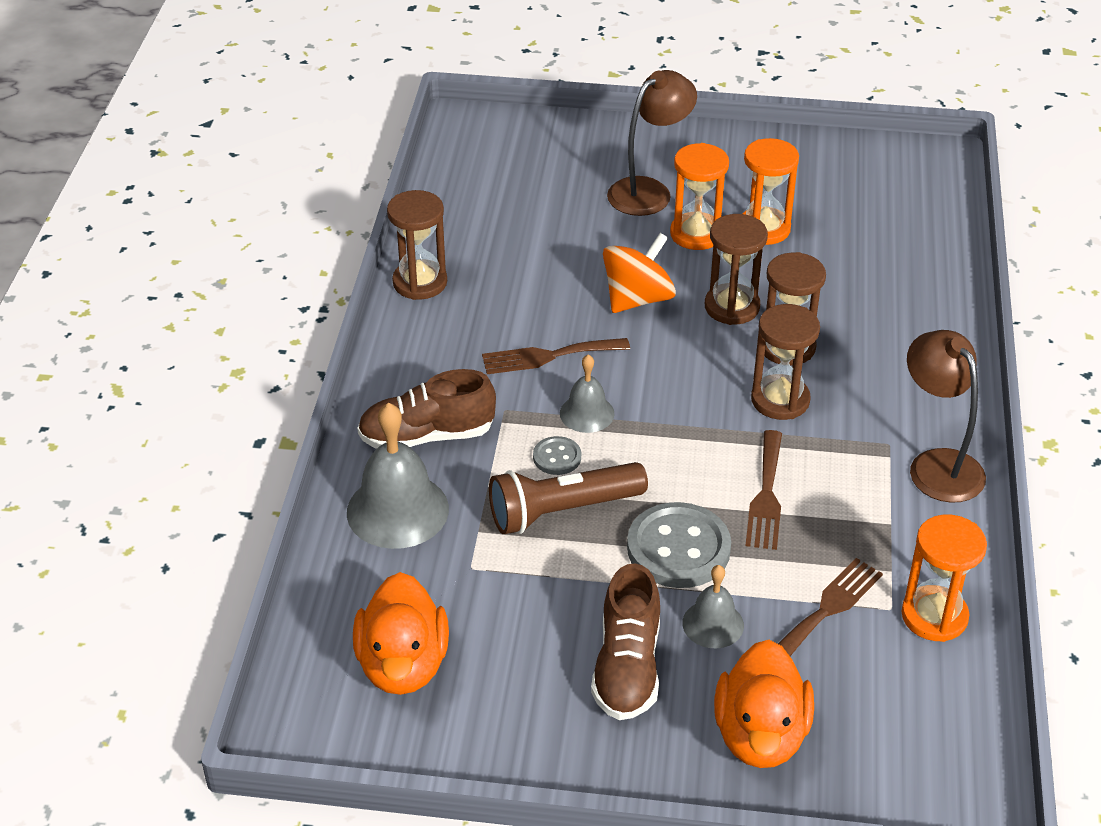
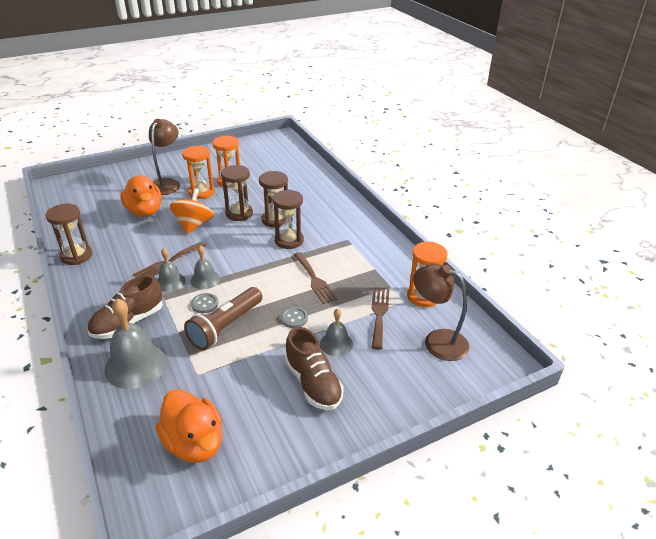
camera: 35 degrees left, 5 degrees down
(530, 394) = (170, 282): none -> grey bell
(678, 548) = (294, 318): grey button -> grey button, size x0.49
(760, 735) = (398, 382): orange duck -> orange duck (145, 211)
(937, 465) = (372, 239): brown lamp -> brown lamp (437, 341)

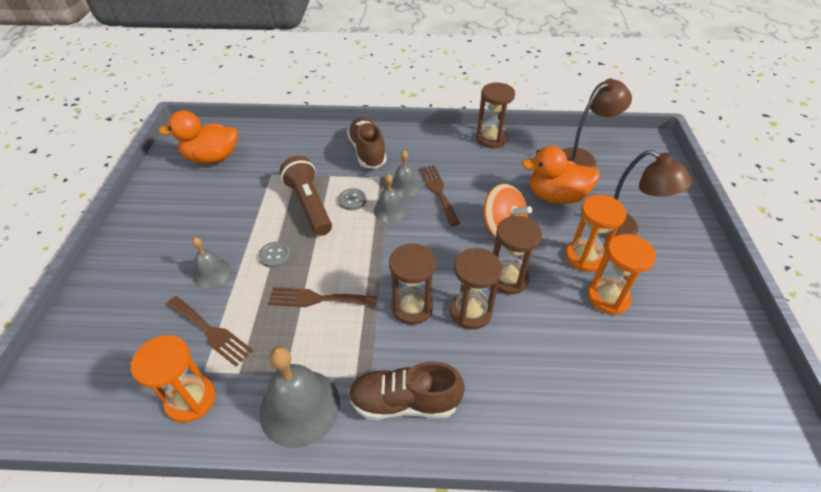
camera: 120 degrees right, 10 degrees up
(136, 365) = (313, 147): grey bell -> grey bell (300, 407)
(313, 383) = (189, 236): brown shoe -> brown shoe (404, 402)
(437, 341) = (122, 364): brown lamp -> brown lamp (582, 158)

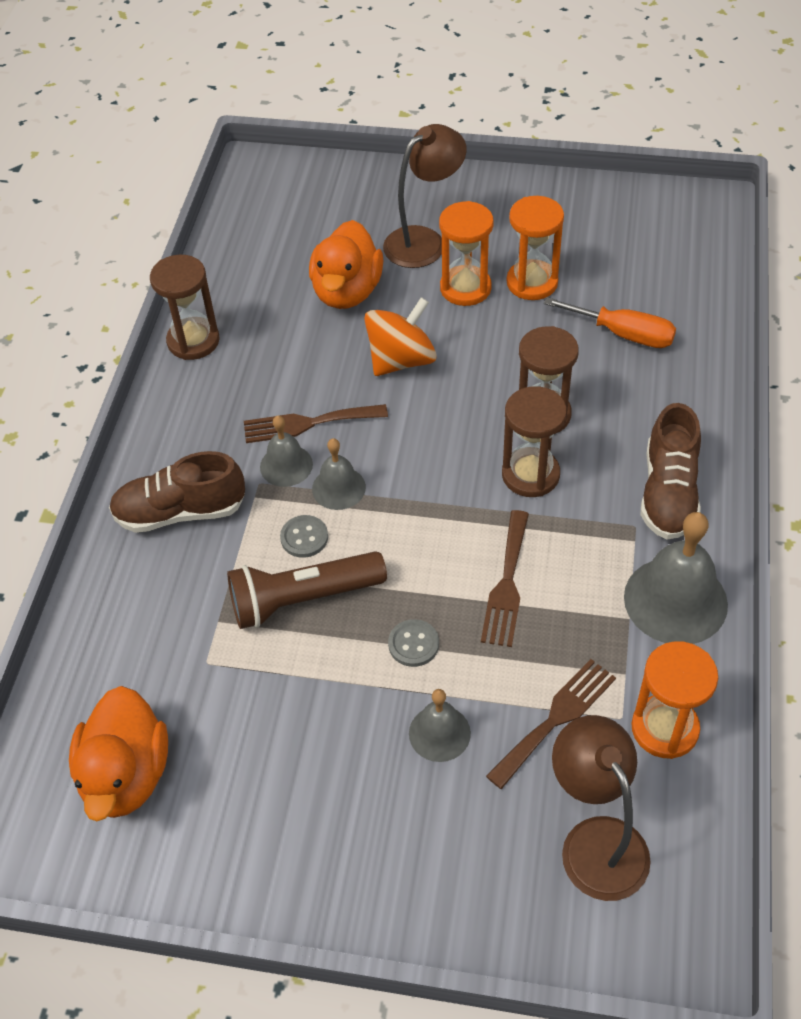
camera: 80 degrees left, 5 degrees up
(508, 278) = (492, 369): brown hourglass -> none
(573, 365) = (623, 334): none -> orange screwdriver
(582, 158) = (270, 246): brown lamp -> brown lamp (596, 840)

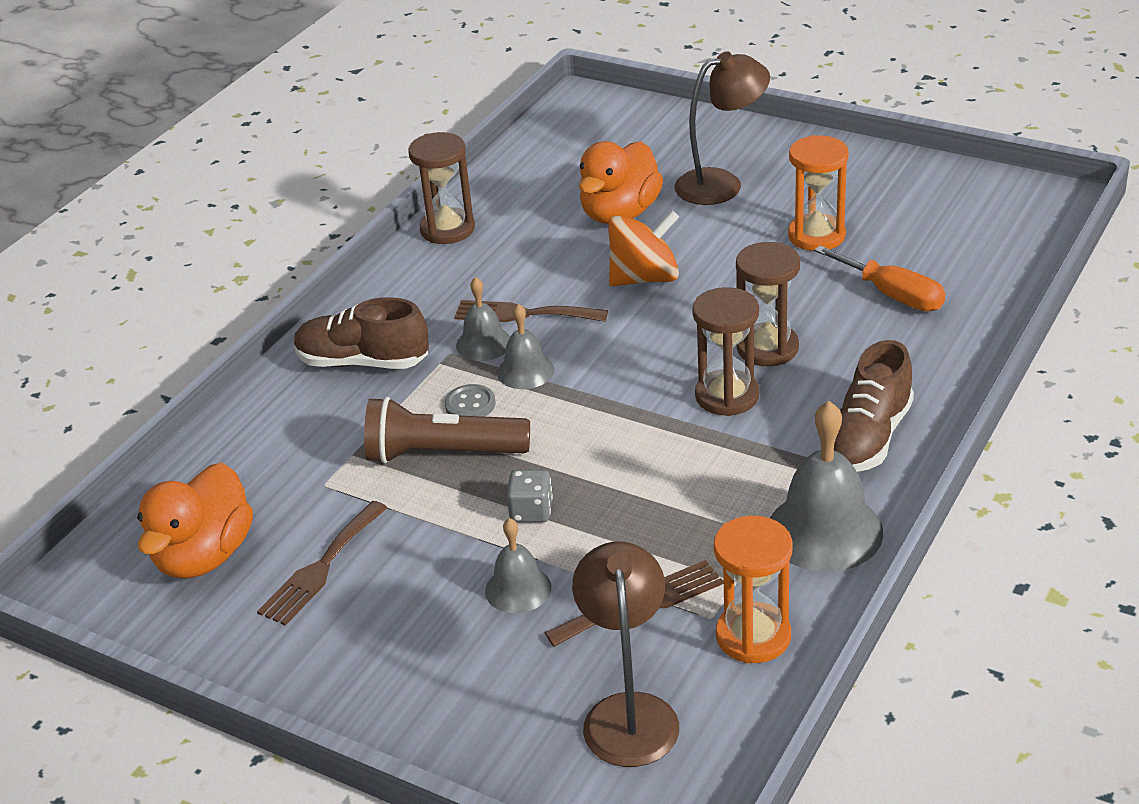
camera: 20 degrees right, 15 degrees down
(413, 644) = (531, 511): grey button -> grey dice
(465, 288) = (743, 229): orange hourglass -> none
(506, 584) = (652, 482): brown fork -> brown fork (321, 568)

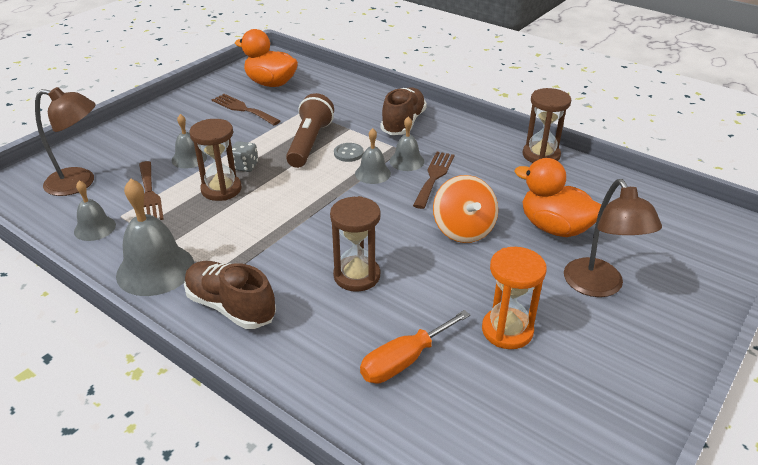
camera: 95 degrees right, 0 degrees up
(727, 396) = (310, 249): brown hourglass -> brown hourglass (221, 189)
(753, 636) = (95, 228): orange hourglass -> grey bell

